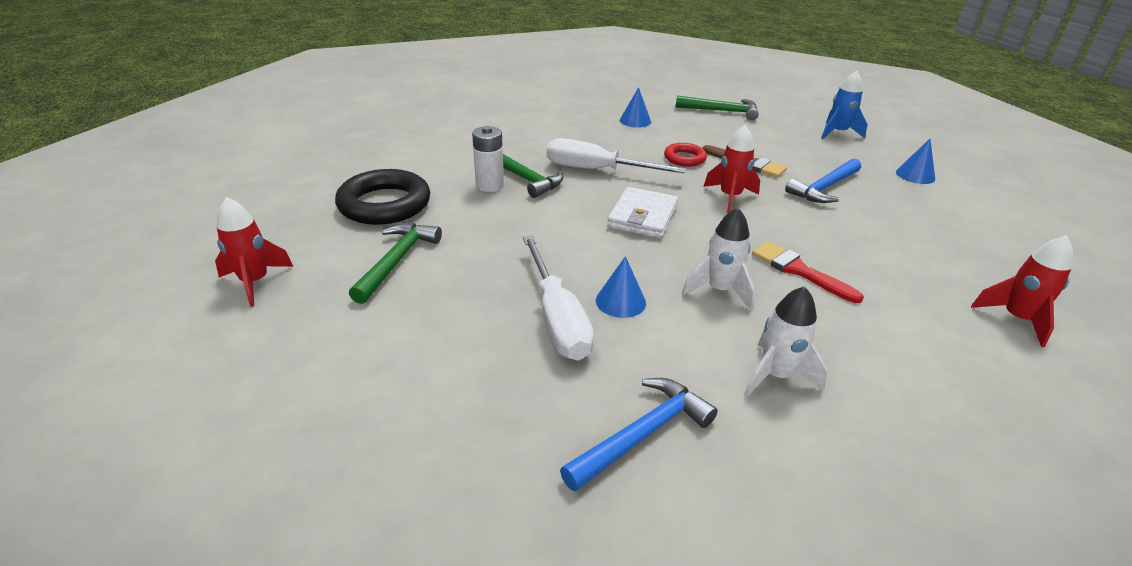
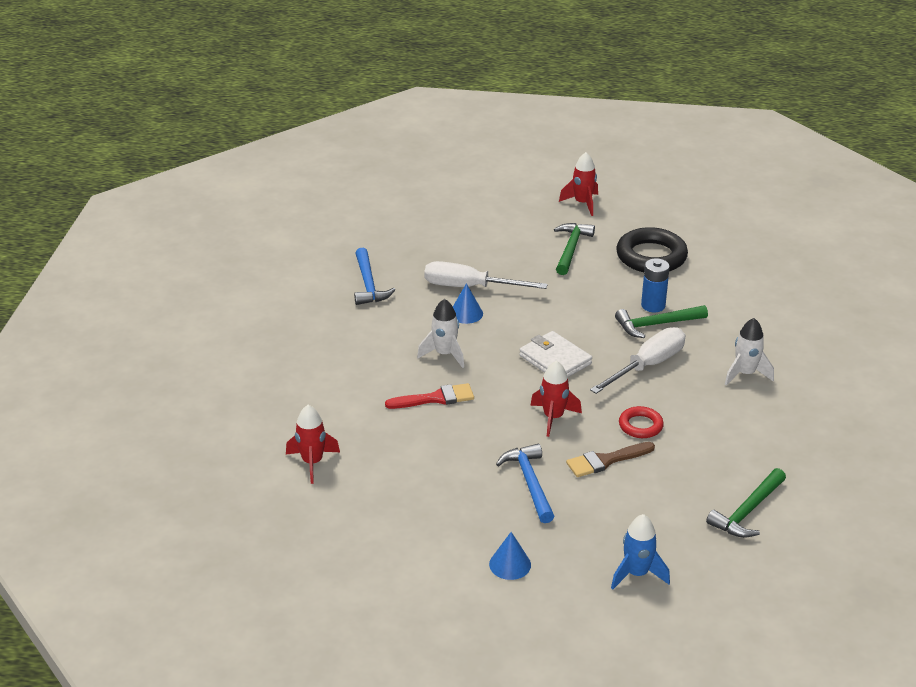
camera: 120 degrees right, 0 degrees up
(397, 261) = (571, 249): green hammer -> green hammer turned 120 degrees counterclockwise
(489, 185) = (653, 305): white battery -> blue battery
(635, 121) = (749, 432): blue cone -> none
(776, 375) = (363, 339): white rocket -> white rocket (745, 374)

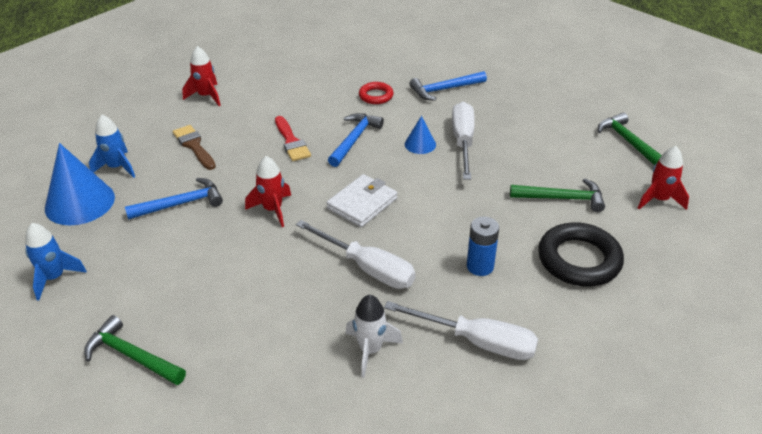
camera: 80 degrees right, 5 degrees up
(444, 354) = (354, 139): white rocket -> blue hammer
(447, 536) = (117, 167): none -> blue rocket
(510, 564) = (80, 202): blue cone -> blue cone, size x1.95
(606, 461) = (211, 248): brown brush -> brown brush (194, 146)
(640, 426) = (266, 268): red ring -> red ring (376, 96)
(656, 324) = (444, 271): green hammer -> green hammer (628, 142)
(738, 320) = (477, 342): none -> white screwdriver

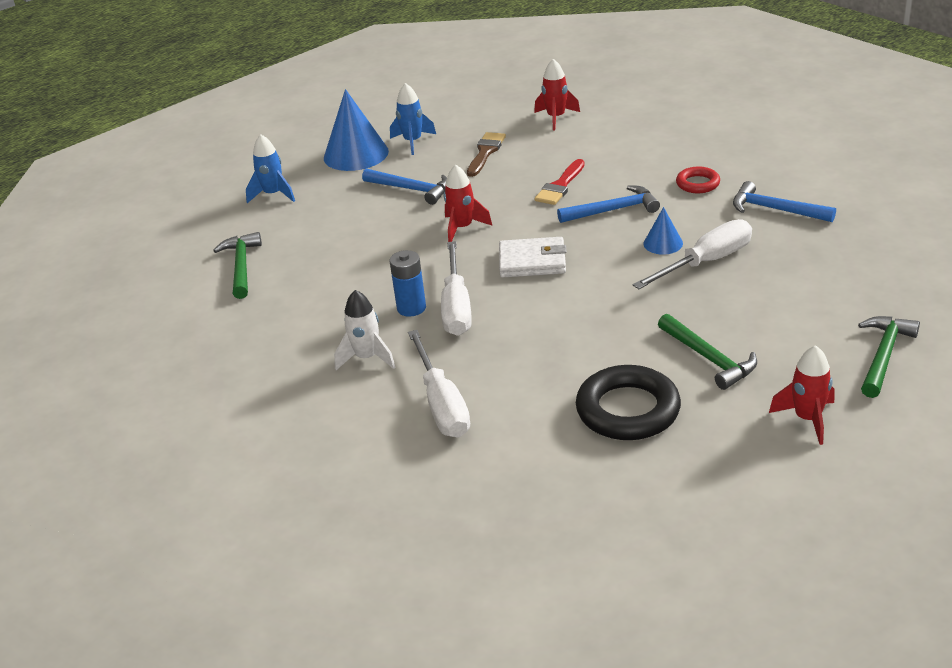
camera: 55 degrees right, 5 degrees down
(480, 266) = (538, 360): blue battery -> blue battery (411, 308)

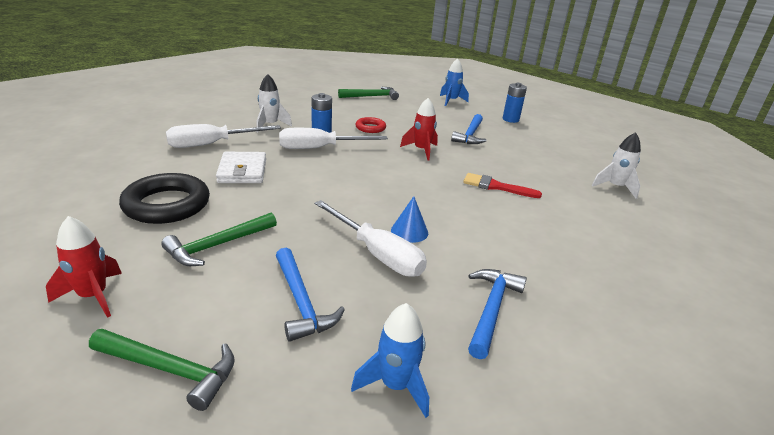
camera: 75 degrees right, 5 degrees down
(356, 154) = (510, 119): blue cone -> blue battery
(413, 142) = (537, 135): blue rocket -> blue rocket (395, 385)
(485, 152) = (536, 158): brown brush -> none
(532, 261) = (377, 173): white wallet -> white wallet (242, 171)
(556, 118) = (615, 187): red rocket -> white rocket
(613, 210) = (462, 209): blue hammer -> blue hammer (301, 302)
(697, 184) = (529, 257): red ring -> red ring (370, 128)

